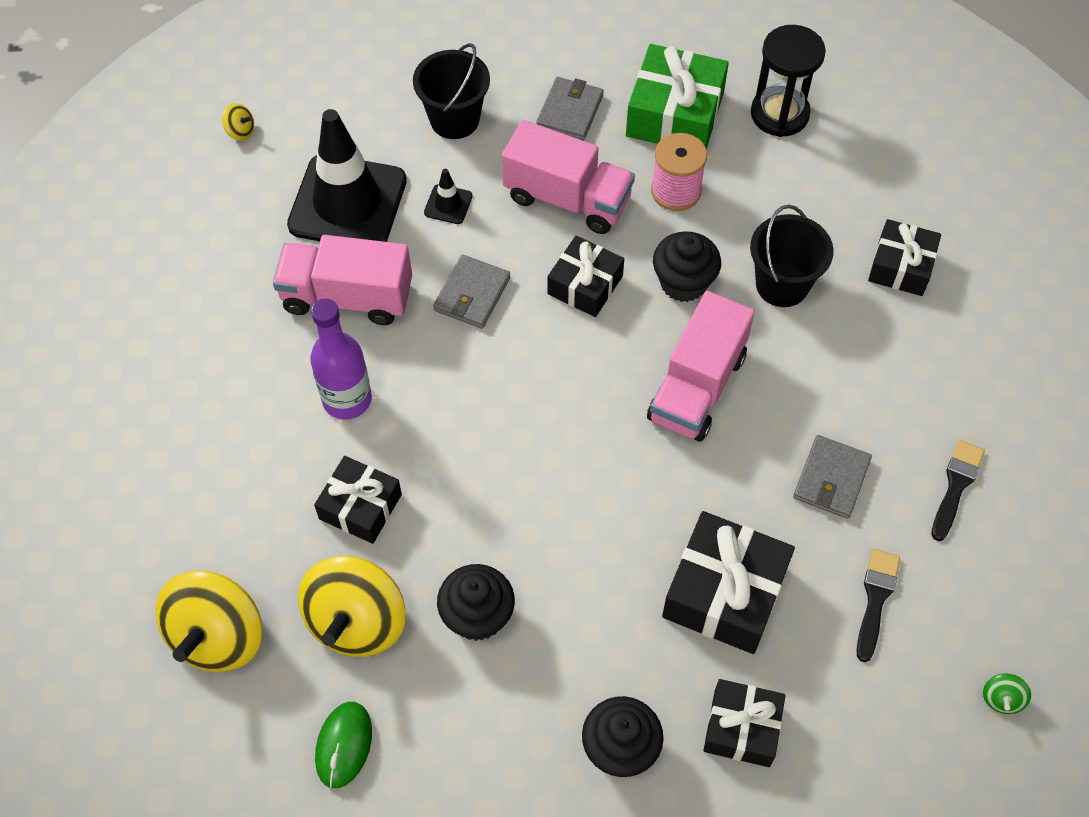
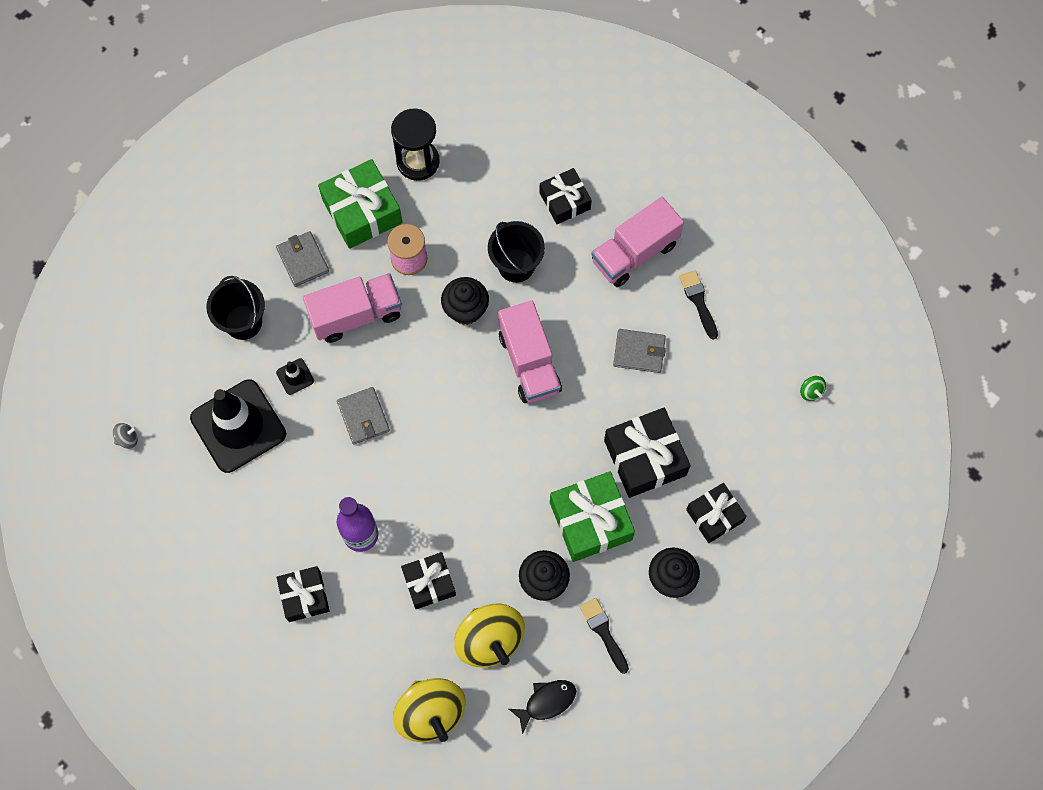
camera: 45 degrees left, 10 degrees up
(240, 131) = (127, 439): yellow spinning top -> grey spinning top
(344, 745) = (546, 702): green mouse -> black fish
(347, 297) = (298, 479): pink truck -> pink truck (634, 253)
(585, 285) = (416, 357): black gift -> black gift (304, 596)
(594, 602) = (591, 521): none -> green gift
(831, 479) = (639, 352): grey wallet -> grey wallet turned 60 degrees counterclockwise
(875, 599) = (714, 395): black brush -> black brush (603, 632)

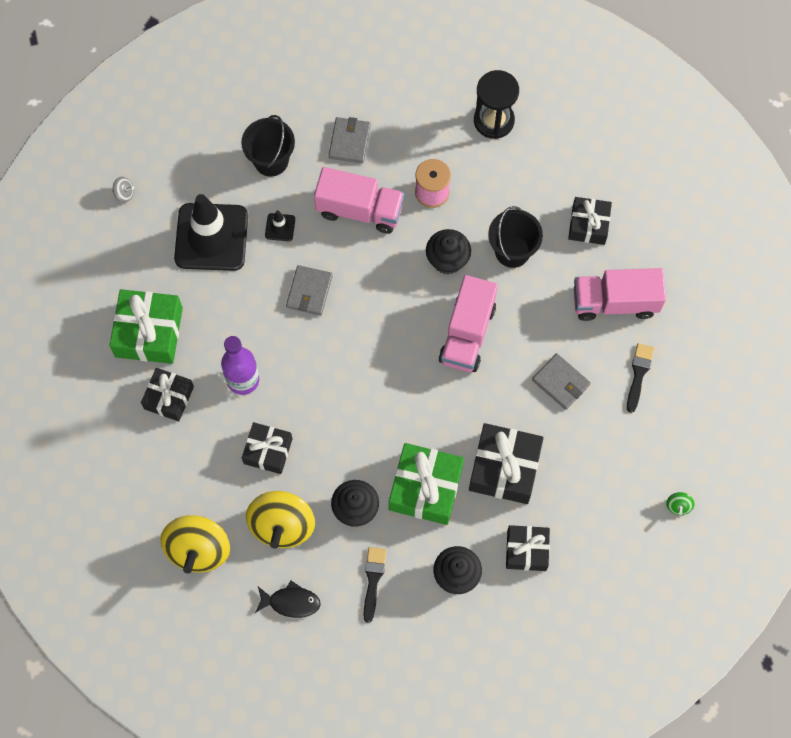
camera: 35 degrees right, 0 degrees up
(362, 211) = (422, 132): green gift -> green gift (149, 332)

